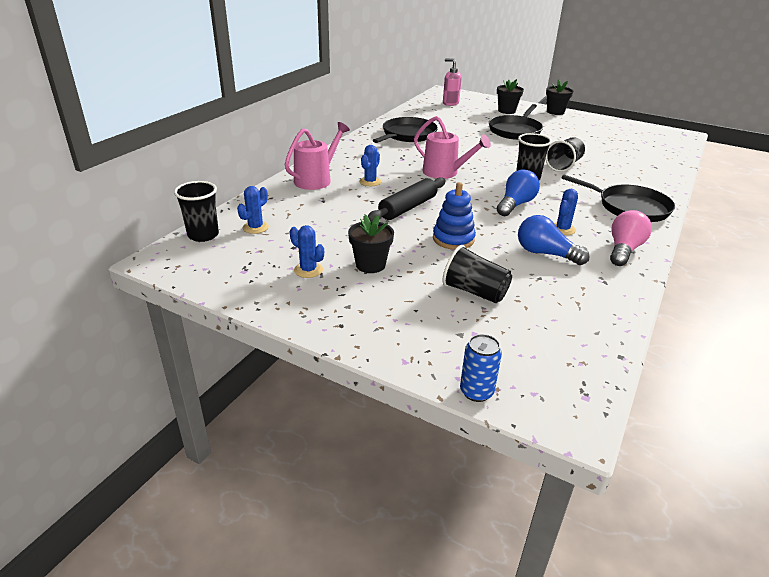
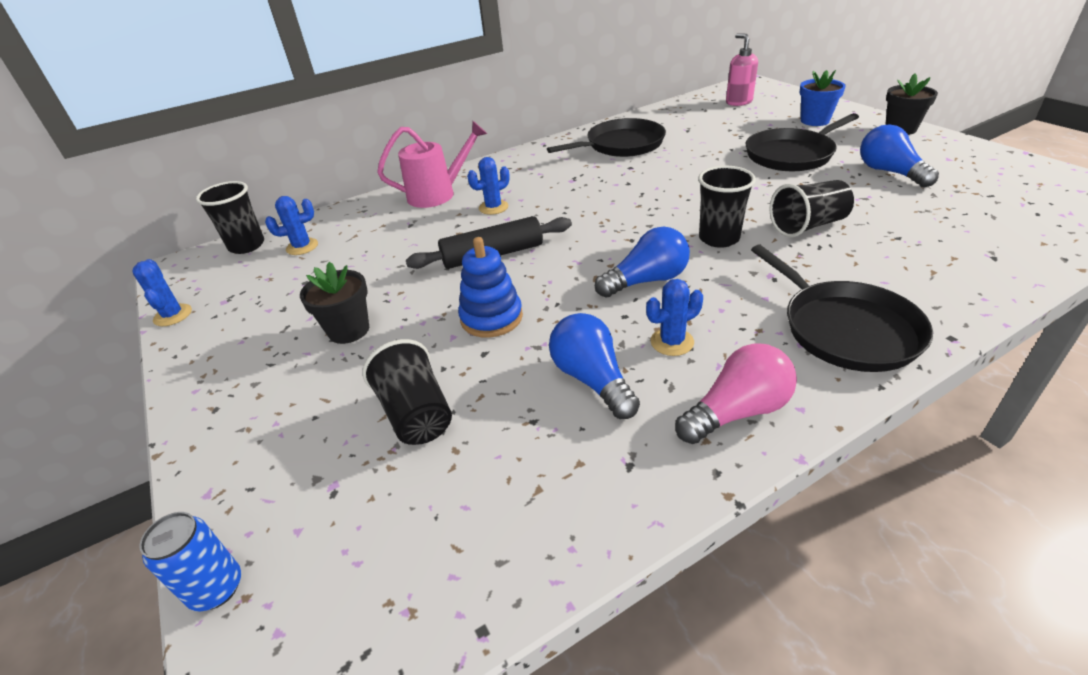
camera: 35 degrees right, 5 degrees up
(308, 270) = (280, 318): blue cactus -> blue cactus (173, 315)
(445, 173) = (604, 210): pink watering can -> none
(506, 111) = (815, 121): black flower pot -> blue flower pot
(573, 134) = (889, 172): none -> blue light bulb

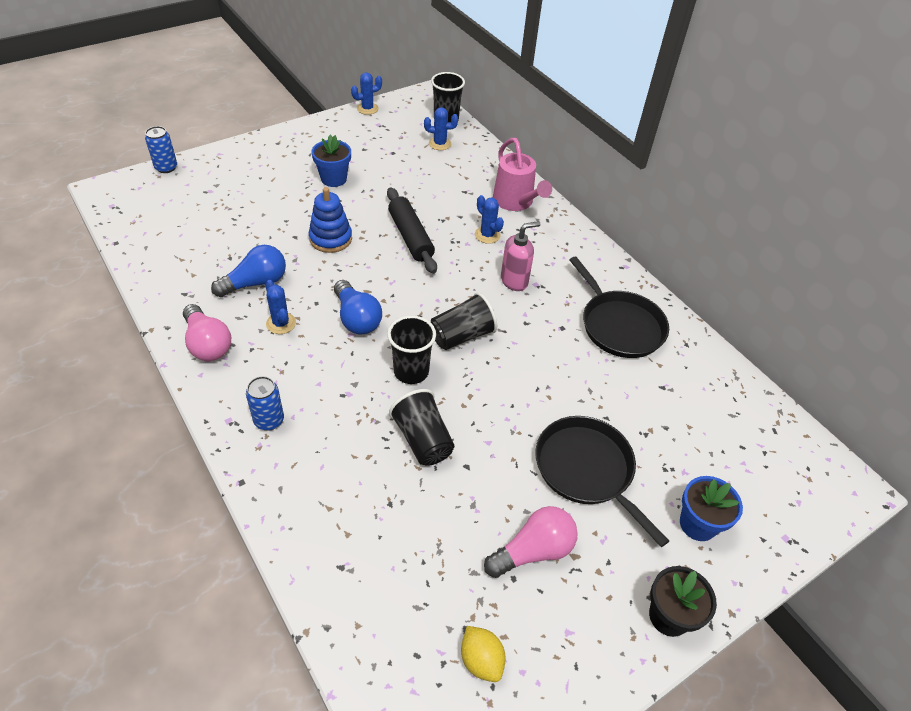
camera: 80 degrees right, 10 degrees up
(302, 247) = (439, 144): blue cactus -> blue cactus turned 60 degrees counterclockwise
(349, 330) = (333, 179): black flower pot -> blue flower pot
(416, 414) = (250, 213): black cup -> black cup (461, 336)
(738, 102) = (765, 456): pink soap dispenser -> pink soap dispenser (514, 281)
(845, 329) = (269, 420): black pan -> blue can
(889, 172) = (533, 551): blue light bulb -> pink light bulb
(1009, 188) = (481, 660): none -> yellow lemon

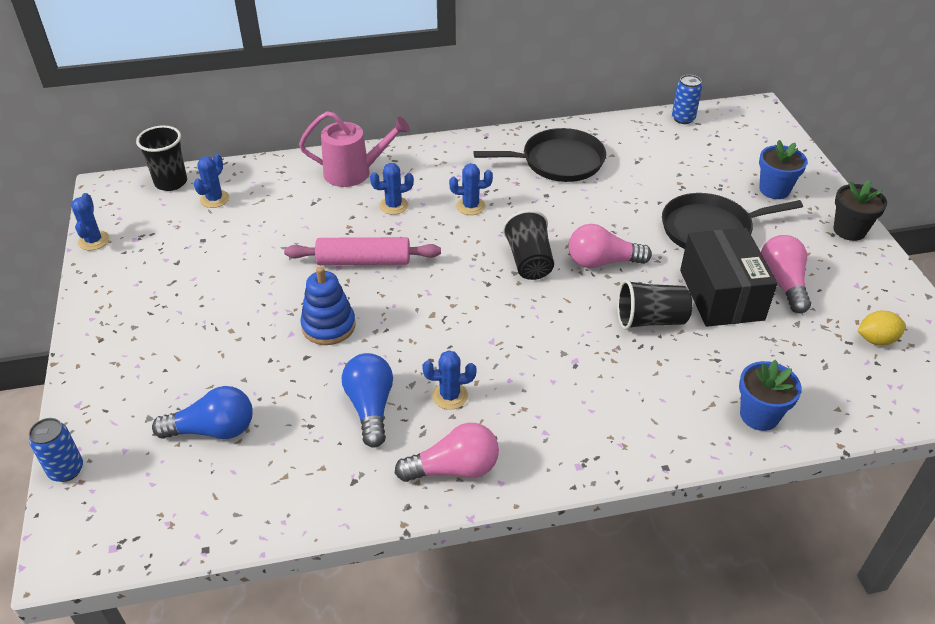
camera: 65 degrees left, 5 degrees down
(269, 420) = (590, 431): blue can -> blue can (683, 118)
(333, 179) = (217, 301): blue flower pot -> blue flower pot (759, 415)
(357, 318) = (471, 331): blue light bulb -> blue light bulb (213, 430)
(410, 237) = (364, 261): black rolling pin -> pink rolling pin
(411, 371) = (562, 308): black cup -> none
(486, 494) = (721, 295): none -> black box
(487, 388) = (602, 262): none -> pink light bulb
(514, 281) = (470, 206): pink soap dispenser -> blue cactus

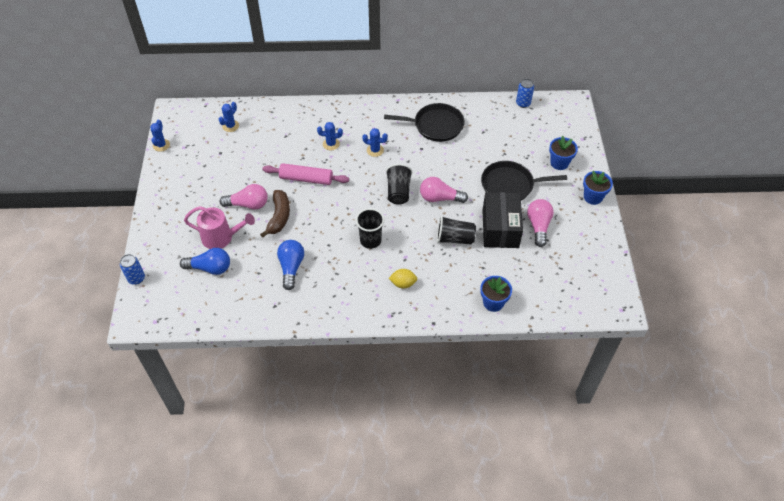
camera: 10 degrees right, 10 degrees up
(171, 182) = (207, 111): black cup -> black cup (370, 240)
(328, 326) = (279, 217): blue stacking toy -> brown banana
(354, 172) = (313, 118): pink watering can -> pink watering can (221, 237)
(450, 396) = (333, 267): blue cactus -> none
(454, 469) = (326, 307): pink light bulb -> pink light bulb (248, 204)
(849, 230) = (593, 197): black flower pot -> blue flower pot
(876, 340) = (576, 269): yellow lemon -> yellow lemon (403, 283)

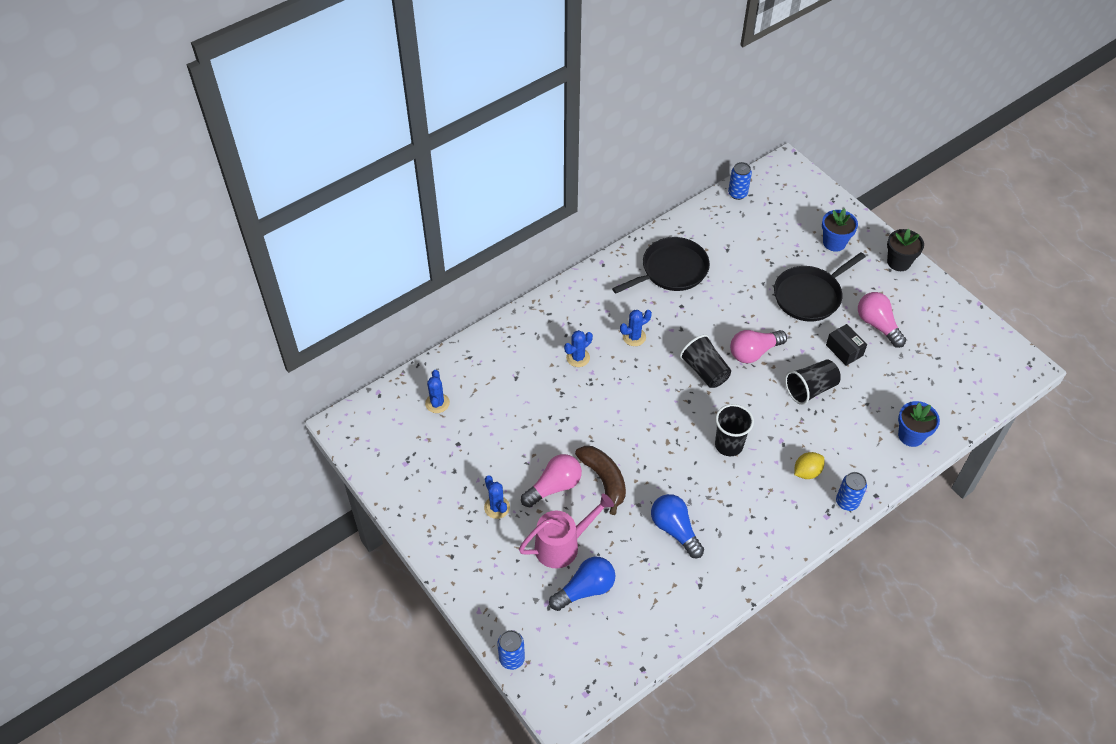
camera: 35 degrees left, 0 degrees up
(161, 145) = (374, 477): blue cactus -> blue cactus (497, 507)
(306, 179) = (590, 416): pink rolling pin -> none
(410, 315) = (847, 502): none -> blue can
(500, 228) = (844, 350): black box -> black box, size x0.51
(593, 197) = (898, 262): blue flower pot -> black flower pot

